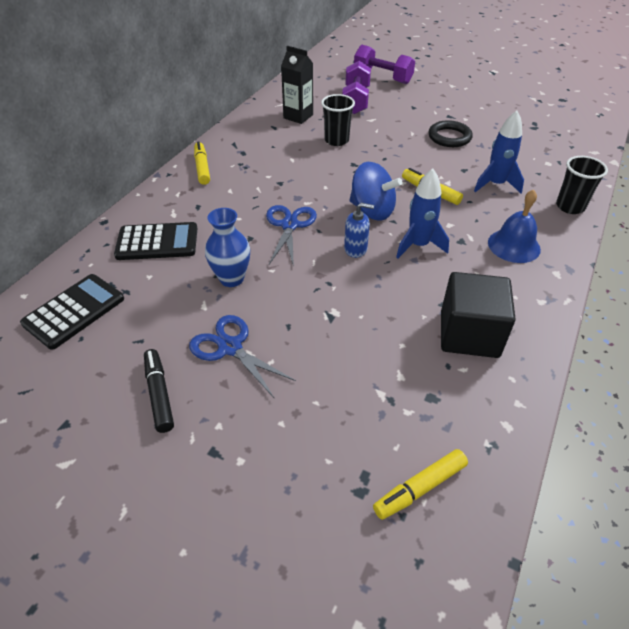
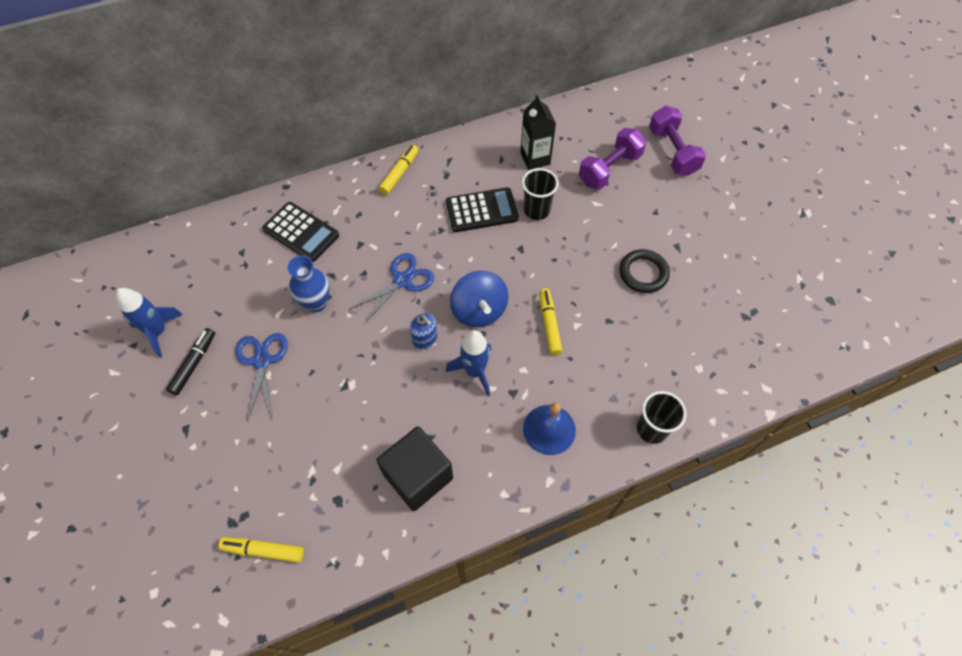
camera: 40 degrees right, 15 degrees up
(74, 311) = (203, 259): black calculator -> black calculator (482, 210)
(495, 184) = (616, 357): blue rocket -> blue rocket (158, 332)

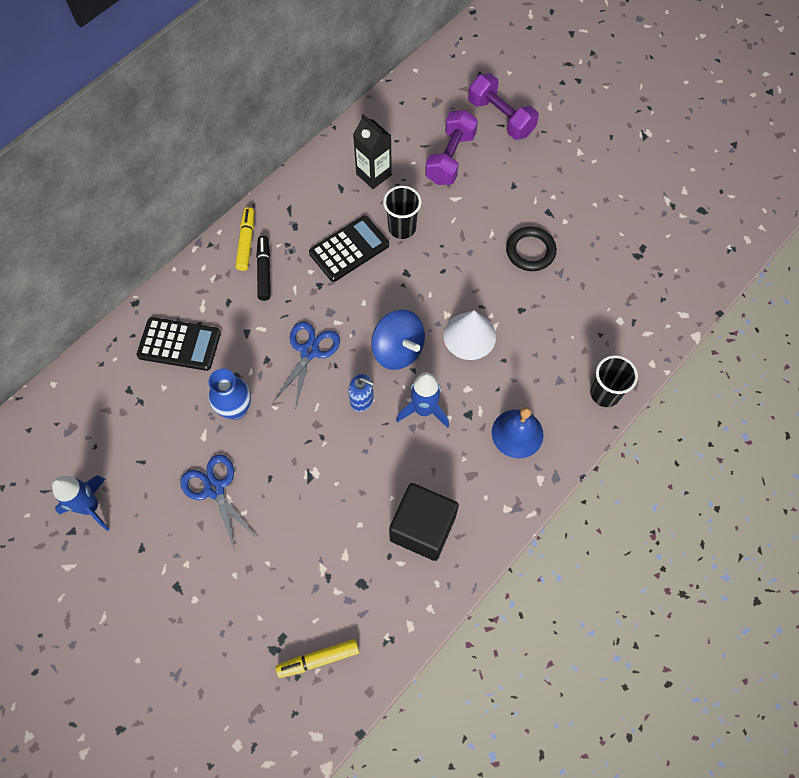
camera: 25 degrees left, 5 degrees up
(194, 364) = (147, 522): black marker -> black marker (264, 271)
(549, 324) = (469, 336): yellow marker -> white cone

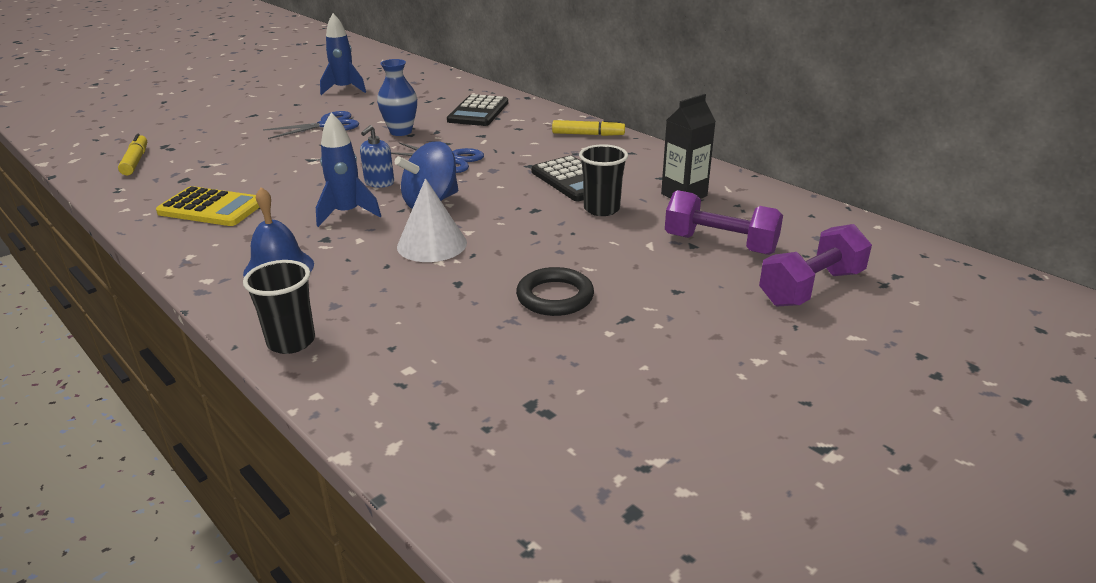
camera: 95 degrees right, 35 degrees down
(264, 271) = (551, 142): black marker -> none
(422, 528) = (211, 208): black cube -> yellow calculator

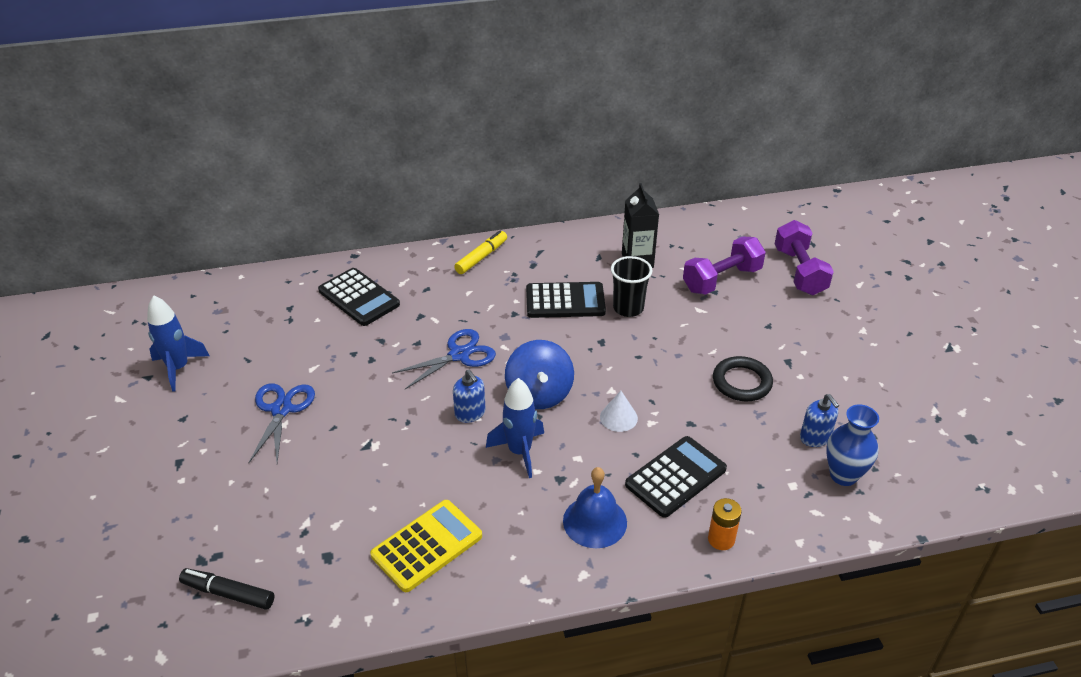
camera: 60 degrees left, 10 degrees up
(136, 161) = (228, 593): yellow marker -> black marker
(291, 342) = (721, 539): black cup -> orange battery
(368, 294) = (675, 477): none -> black calculator
(401, 132) = (357, 363): blue vase -> blue vase (843, 475)
(432, 244) = (618, 417): white cone -> white cone, size x0.61
(505, 367) = (815, 437): none -> blue soap dispenser

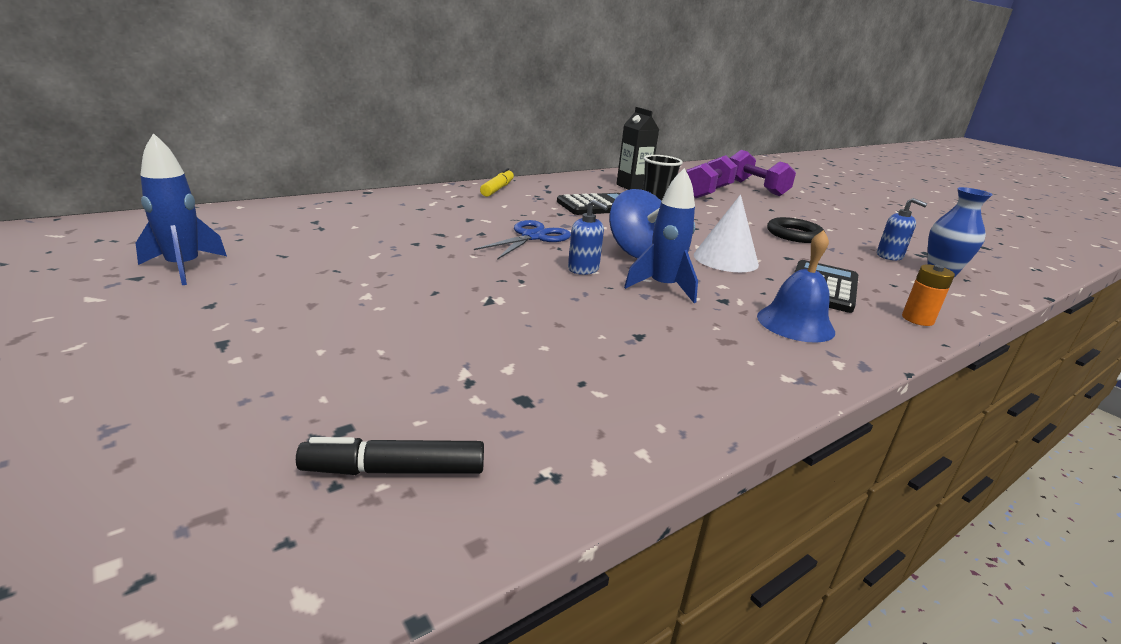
camera: 25 degrees left, 15 degrees down
(281, 409) = (355, 285): blue scissors -> none
(359, 298) = (392, 212): black calculator -> none
(427, 546) = (645, 368): yellow calculator -> none
(618, 417) = (725, 259): white cone -> white cone, size x1.64

